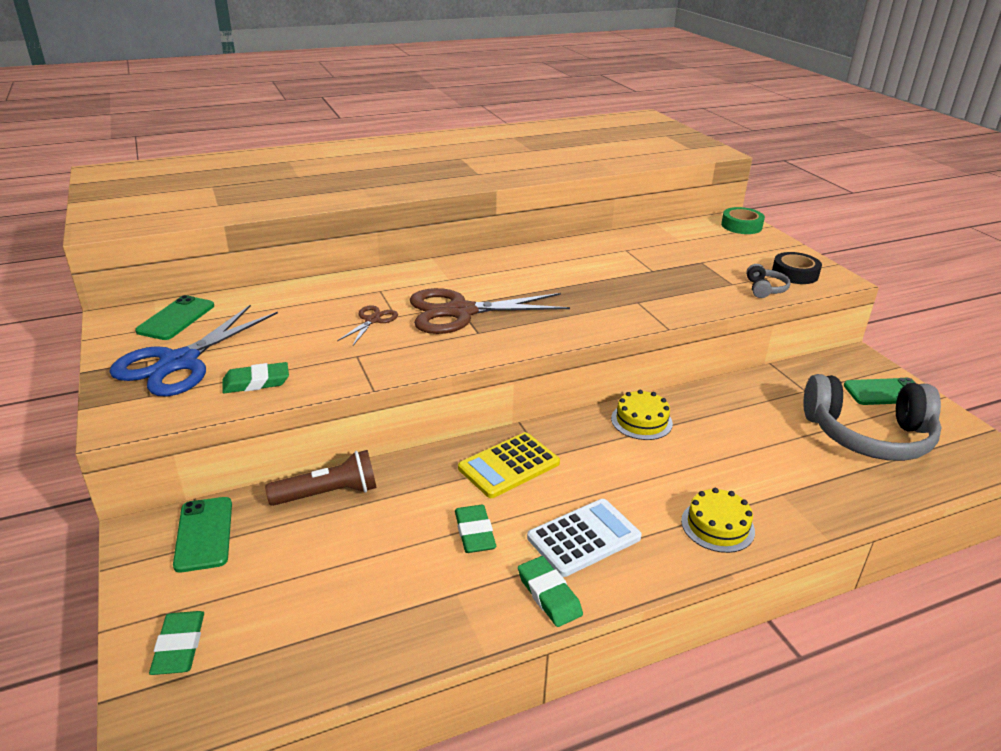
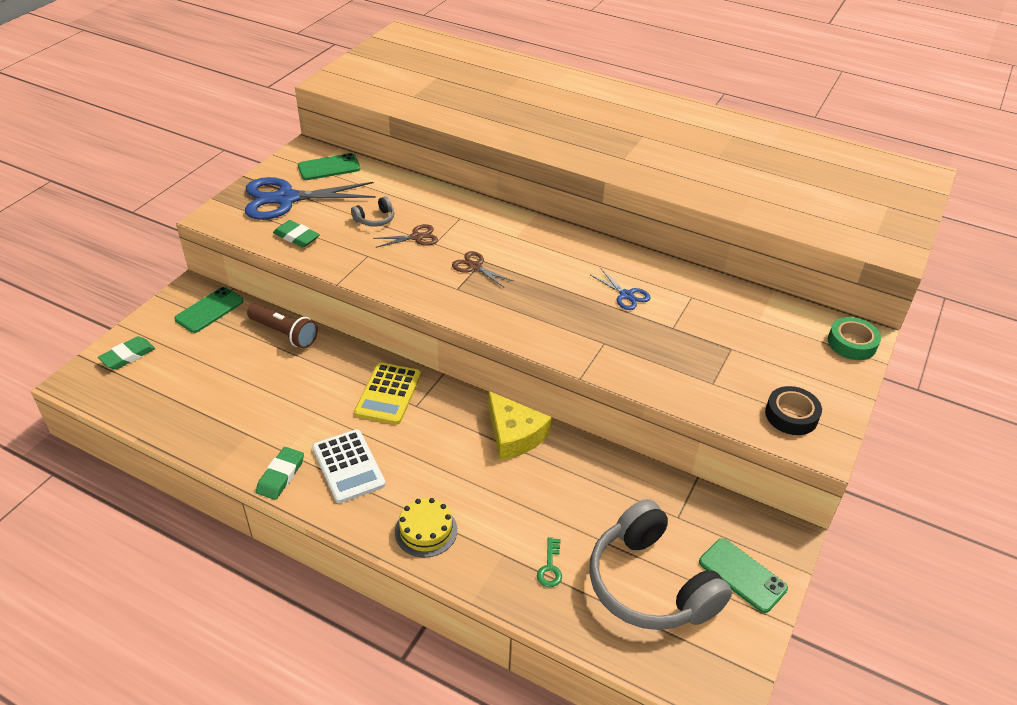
camera: 50 degrees right, 10 degrees up
(460, 312) = (474, 267): brown scissors -> brown scissors, size x0.47
(474, 532) = (307, 414): green eraser -> none
(509, 466) = (388, 394): yellow calculator -> yellow calculator turned 90 degrees counterclockwise
(584, 538) = (348, 466): white calculator -> white calculator turned 45 degrees clockwise
(591, 270) = (626, 295): none -> blue scissors
(641, 421) = (514, 435): yellow cake -> yellow cheese
(765, 289) = (729, 407): grey headphones -> grey headphones (375, 219)
(816, 475) = (550, 567): none -> green key

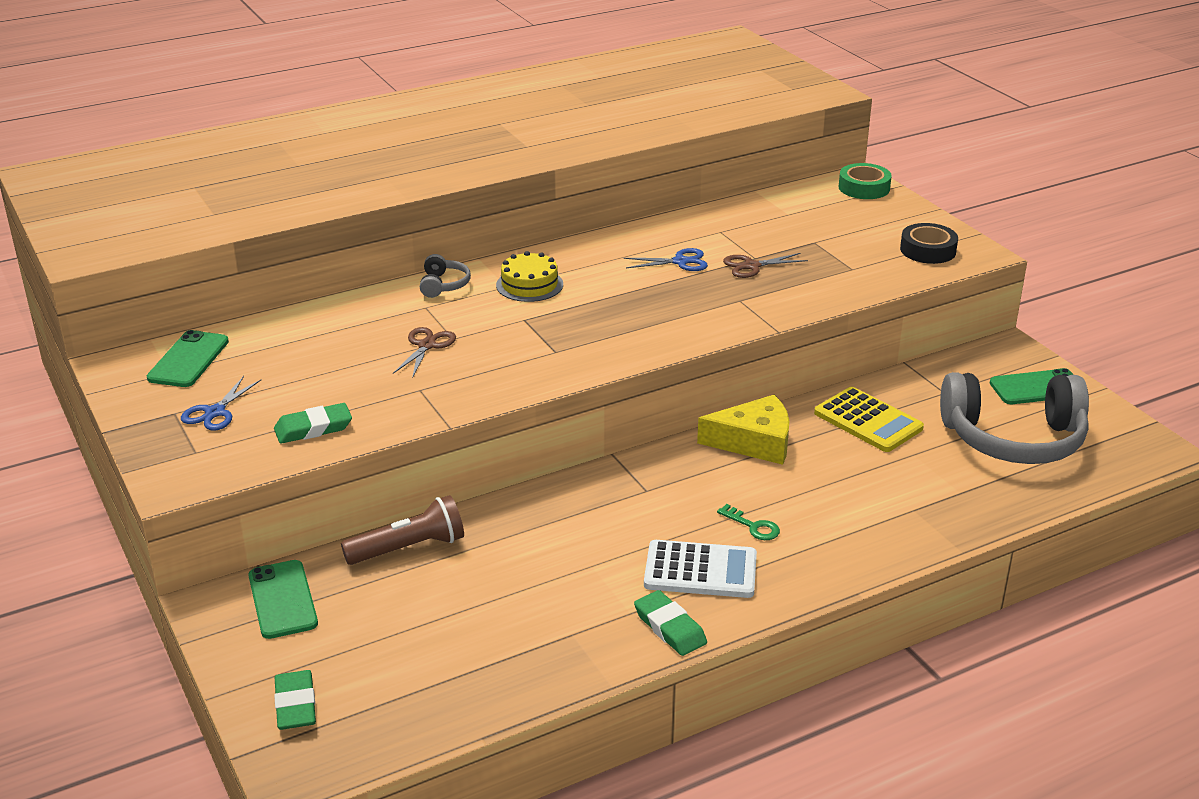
camera: 55 degrees left, 10 degrees down
(286, 199) = (215, 412): blue scissors -> blue scissors, size x0.47
(375, 219) = (352, 361): grey headphones -> grey headphones (443, 285)
(388, 394) = (607, 503): yellow calculator -> yellow calculator (868, 421)
(426, 530) = (844, 547): yellow cake -> yellow cake (529, 285)
(474, 267) = (530, 327): brown scissors -> brown scissors (751, 266)
(550, 567) = (952, 486): green key -> green key (753, 526)

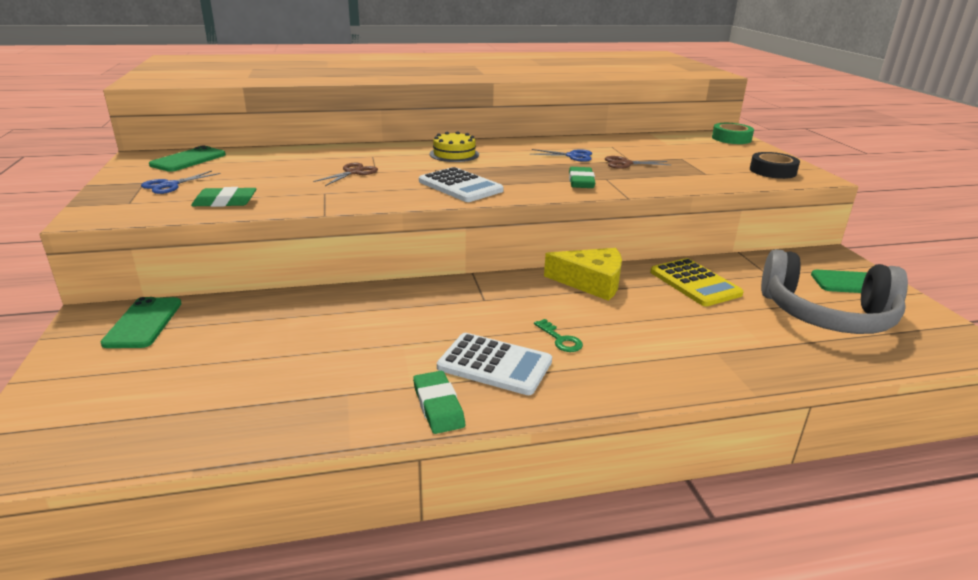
camera: 15 degrees right, 5 degrees down
(295, 705) = (68, 402): green eraser -> green eraser (581, 181)
(409, 548) = (269, 306): brown flashlight -> none
(443, 285) = (395, 148): grey headphones -> none
(575, 347) = (460, 186): none -> white calculator

